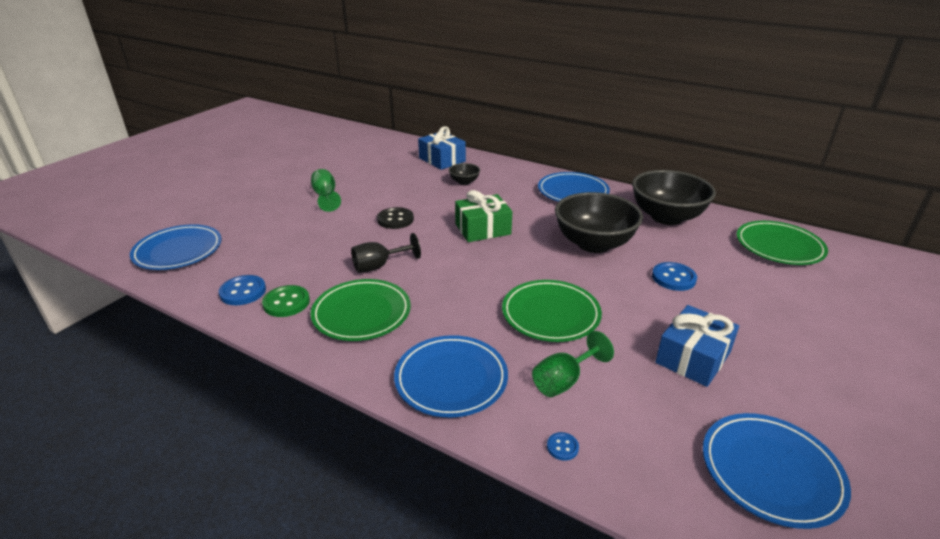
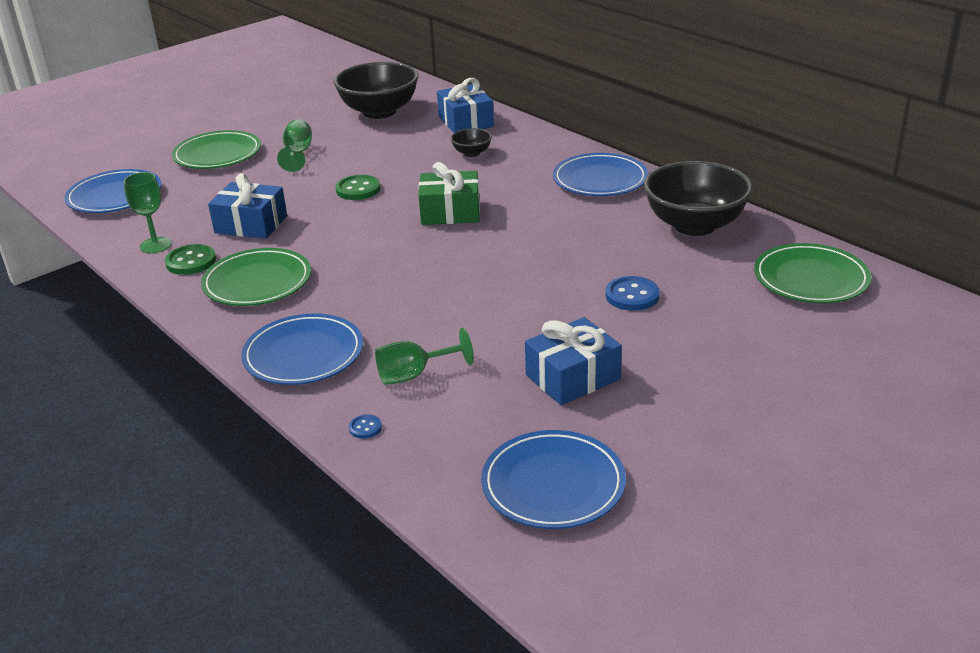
camera: 20 degrees right, 0 degrees up
(243, 292) = (155, 245): blue button -> green goblet
(322, 260) = (251, 224): none -> blue gift
(379, 266) = (306, 238): black goblet -> none
(395, 219) = (358, 189): black button -> green button
(550, 314) = (453, 312): green plate -> green plate (217, 155)
(594, 244) = (570, 245): black bowl -> black bowl (379, 112)

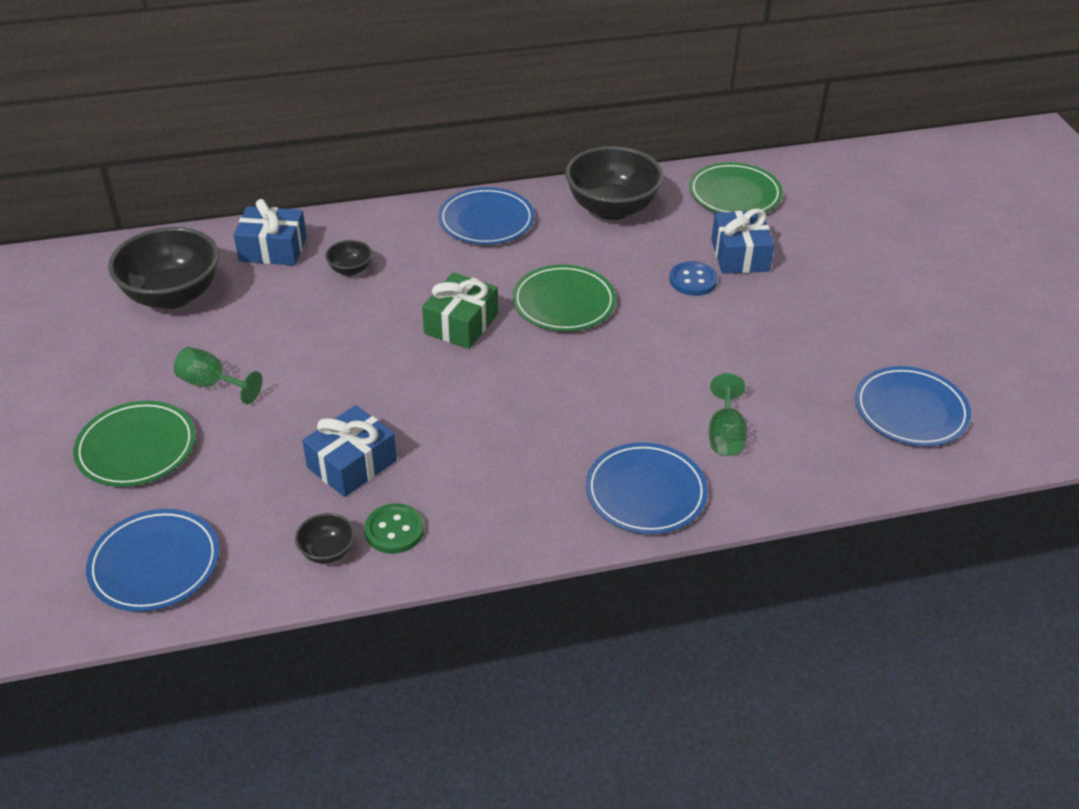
camera: 65 degrees left, 10 degrees up
(155, 245) = (327, 552): green goblet -> black bowl
(257, 282) = (485, 490): green plate -> green plate (564, 302)
(358, 189) = (350, 366): green button -> none
(365, 428) = (784, 485): blue button -> none
(573, 377) = (785, 352): blue gift -> blue gift (740, 255)

